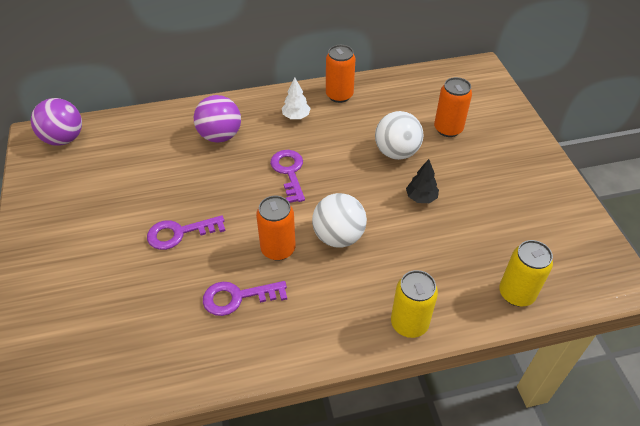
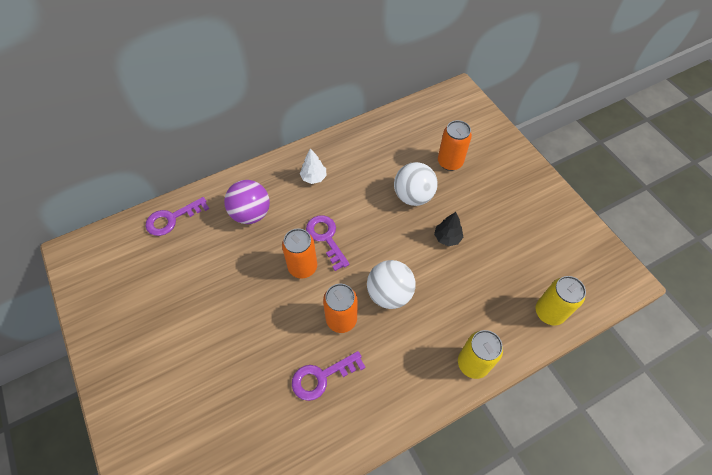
camera: 15 degrees left, 10 degrees up
(64, 139) = (101, 250): purple ball -> none
(180, 233) = (248, 325): purple key -> purple key (172, 218)
(339, 95) = (345, 146): orange can -> orange can (302, 267)

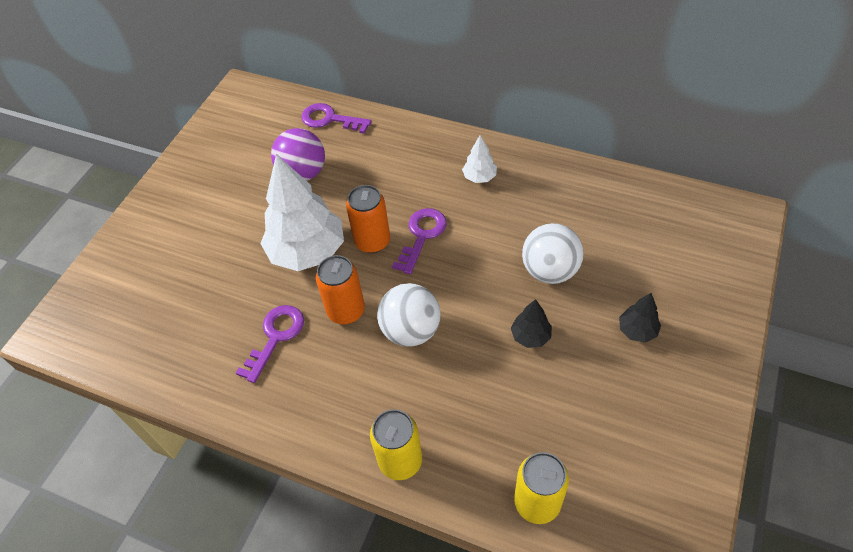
camera: 55 degrees right, 5 degrees down
(251, 214) = (390, 164): purple ball -> purple ball (303, 173)
(272, 310) = (308, 252): none -> white tree
(322, 377) = (275, 337): purple key -> purple key turned 90 degrees clockwise
(450, 162) = (634, 272): orange can -> none
(485, 189) = (637, 330): none -> black tree

